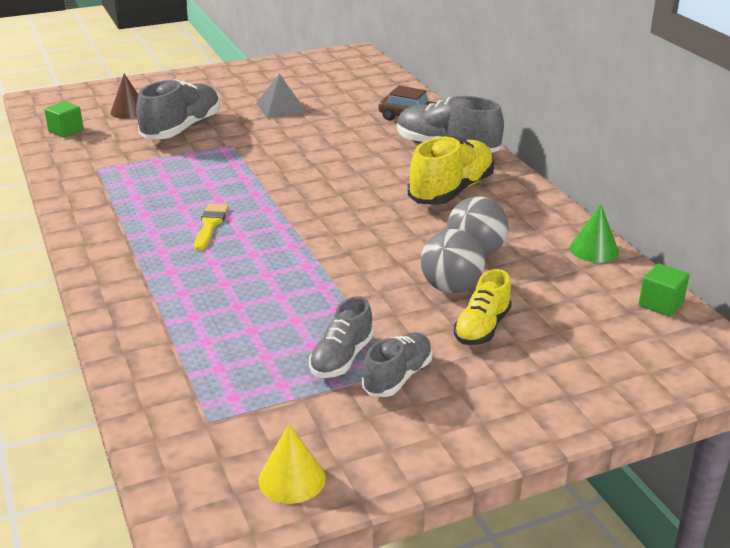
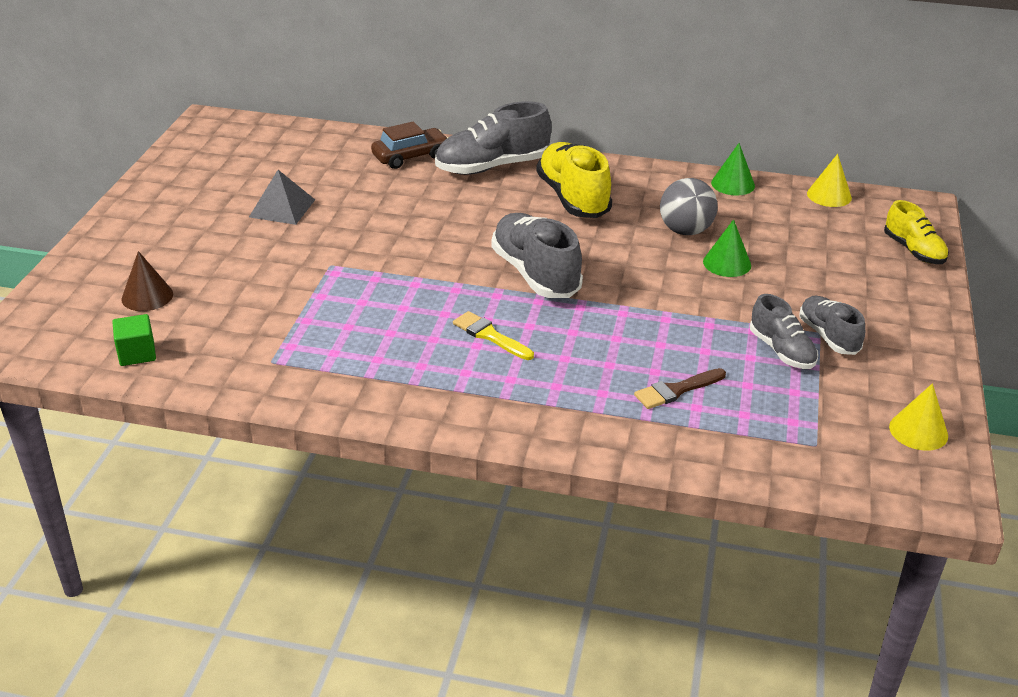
camera: 55 degrees left, 5 degrees up
(182, 129) = (248, 280): grey shoe -> grey shoe (535, 274)
(221, 324) = (676, 390): none -> brown brush
(451, 288) = (727, 263): grey ball -> green cone
(482, 328) = (795, 275): yellow shoe -> yellow shoe (913, 250)
(661, 304) = (829, 195): green cube -> yellow cone

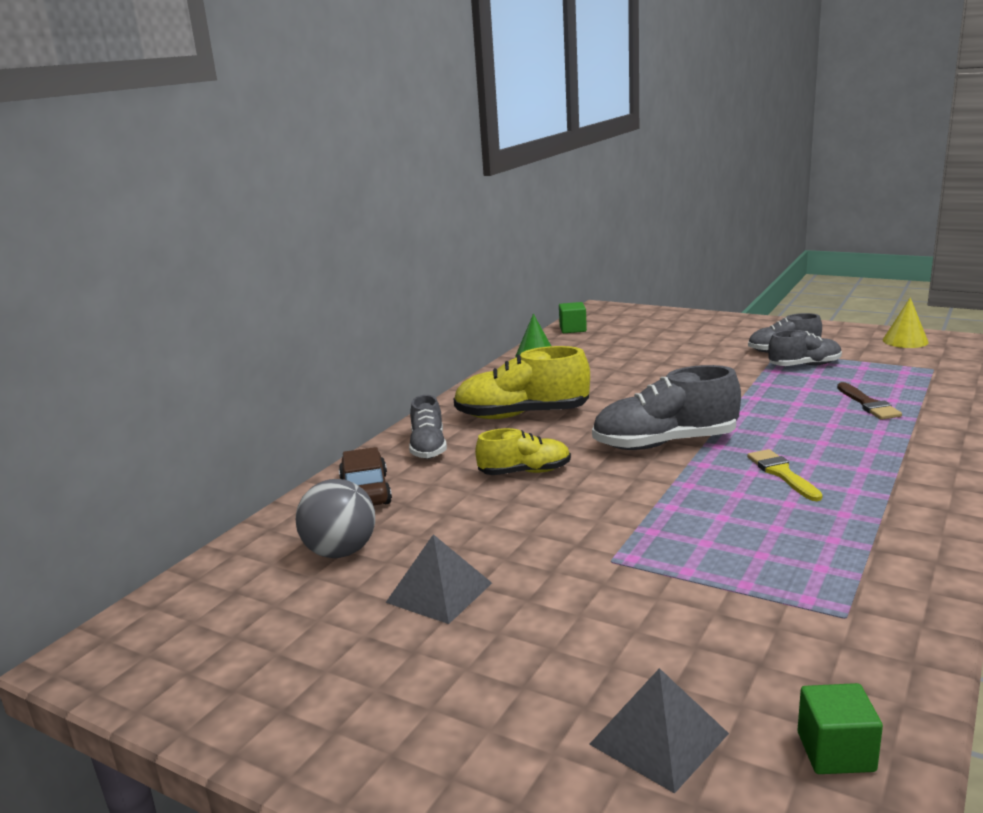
camera: 70 degrees left, 15 degrees down
(147, 296) = (658, 738): brown cone -> grey pyramid
(490, 336) = (782, 473): yellow brush -> yellow brush turned 105 degrees clockwise
(492, 167) = (428, 447): grey shoe -> grey shoe, size x0.61
(685, 231) = (607, 378): grey ball -> grey ball (341, 552)
(727, 263) = (667, 369): green cone -> none
(829, 195) = (573, 329): yellow cone -> green cube
(913, 250) = (666, 316): yellow shoe -> yellow shoe (525, 472)

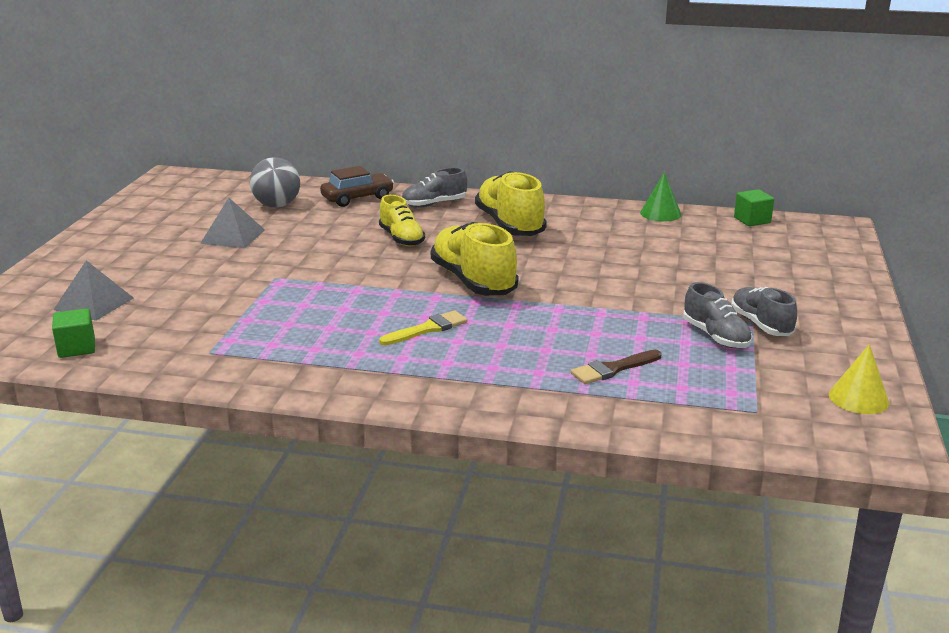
camera: 70 degrees right, 5 degrees up
(665, 443) = (473, 281): grey shoe -> yellow shoe

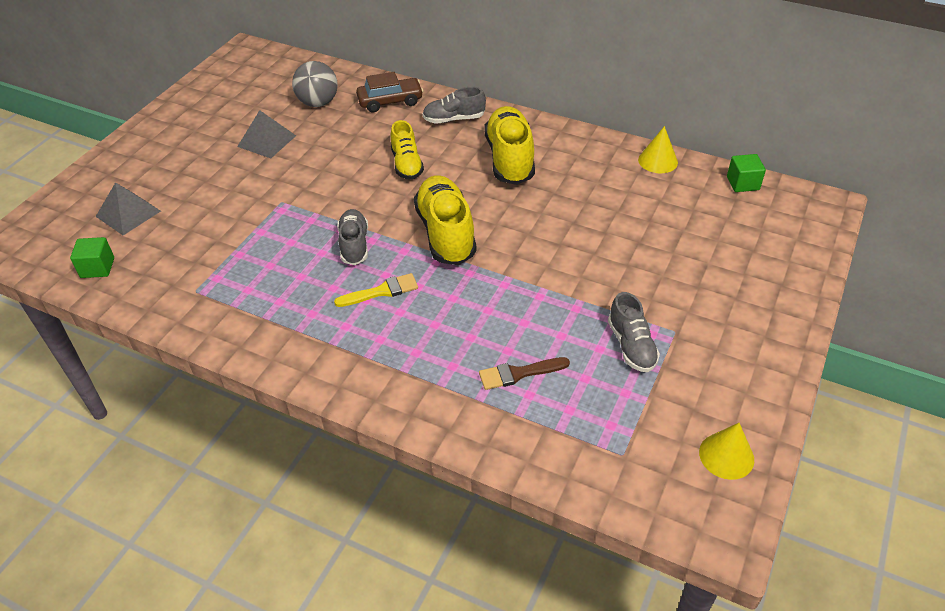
camera: 15 degrees right, 20 degrees up
(660, 213) = (658, 161): green cone -> yellow cone
(761, 325) = (681, 337): grey shoe -> grey shoe (354, 245)

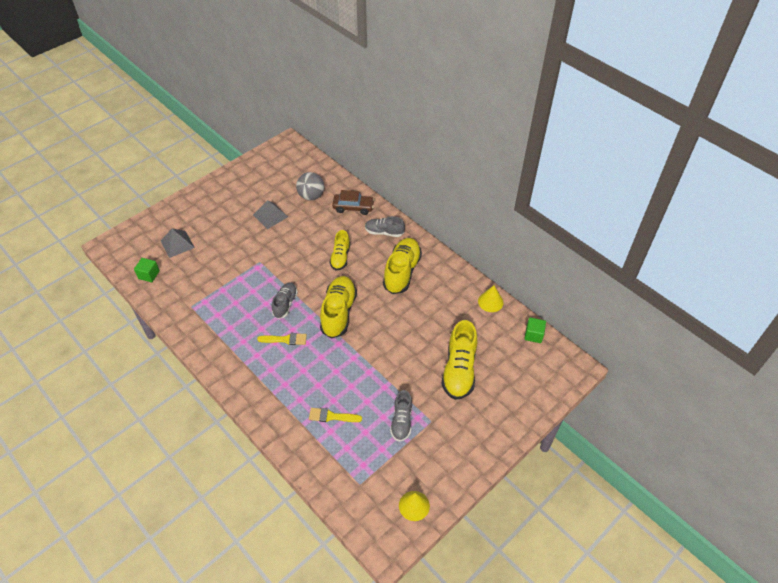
camera: 20 degrees right, 5 degrees up
(519, 373) = (332, 416): brown brush -> yellow brush
(671, 254) = (459, 370): none -> yellow shoe

